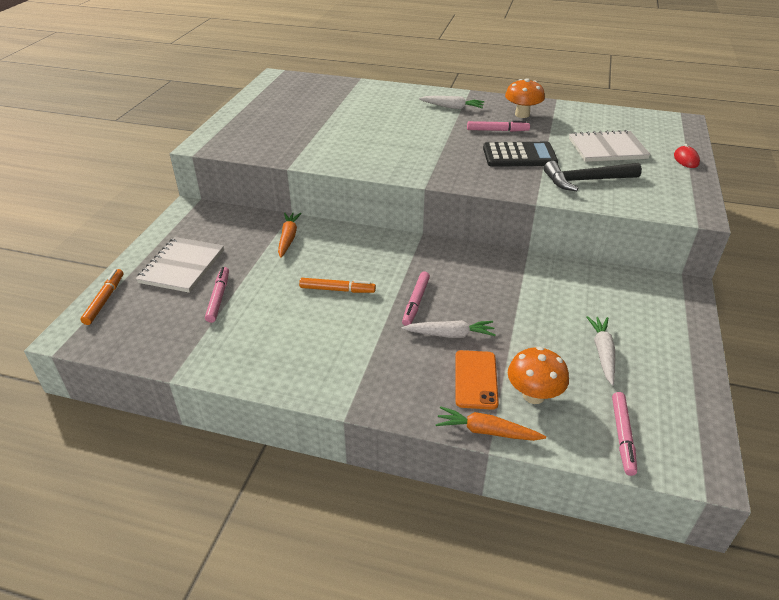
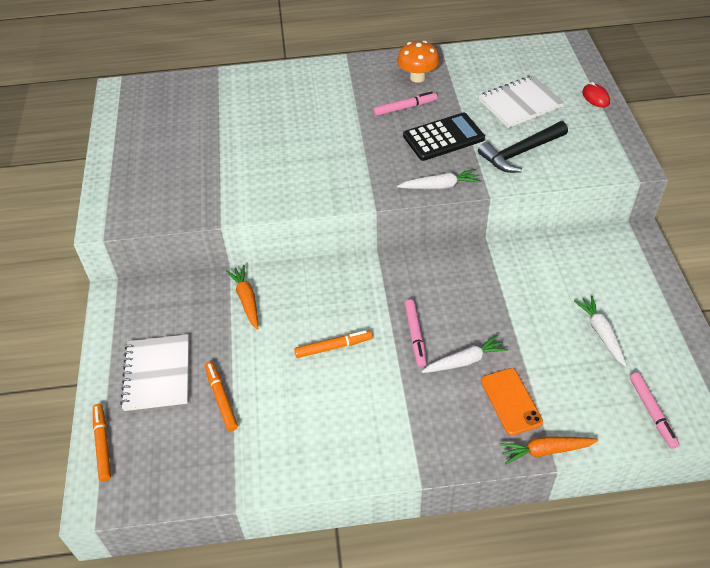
camera: 20 degrees left, 10 degrees up
(218, 298) = (221, 399): pink marker -> orange marker
(452, 107) = (342, 86): white carrot -> white carrot (439, 186)
(533, 395) = (566, 399): orange mushroom -> none

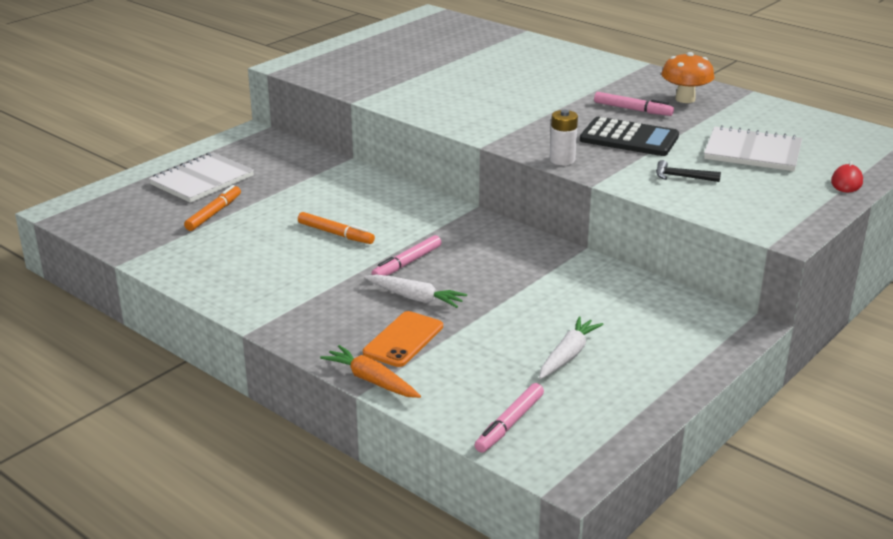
camera: 45 degrees right, 20 degrees down
(103, 444) = (110, 191): orange marker -> none
(246, 300) = (328, 179): orange carrot -> none
(439, 186) = (562, 160): white carrot -> white battery
(520, 153) = (682, 177): black hammer -> black hammer, size x0.53

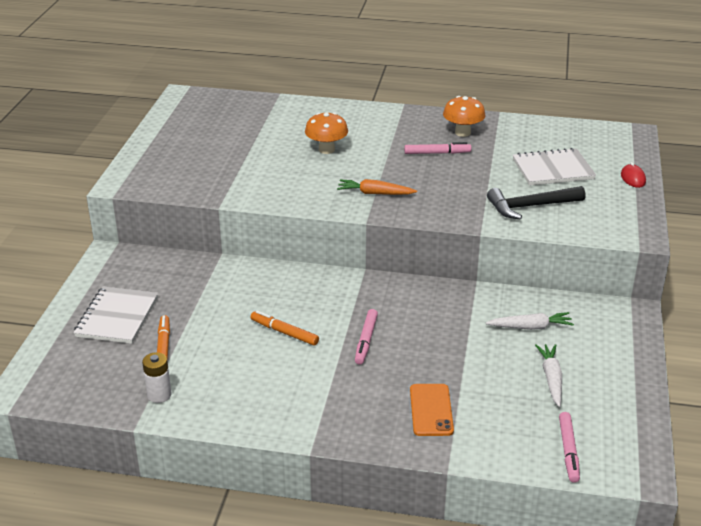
camera: 30 degrees left, 5 degrees up
(335, 234) = (284, 332): orange marker -> orange marker turned 150 degrees counterclockwise
(371, 380) = (444, 455): orange carrot -> orange carrot (375, 193)
(415, 298) = (403, 370): white carrot -> white carrot (530, 327)
(516, 82) = (326, 149): none -> orange mushroom
(562, 160) = (436, 217): white battery -> white battery (159, 395)
(629, 138) = (461, 181): black calculator -> none
(682, 177) = (530, 207): black hammer -> black hammer, size x1.89

